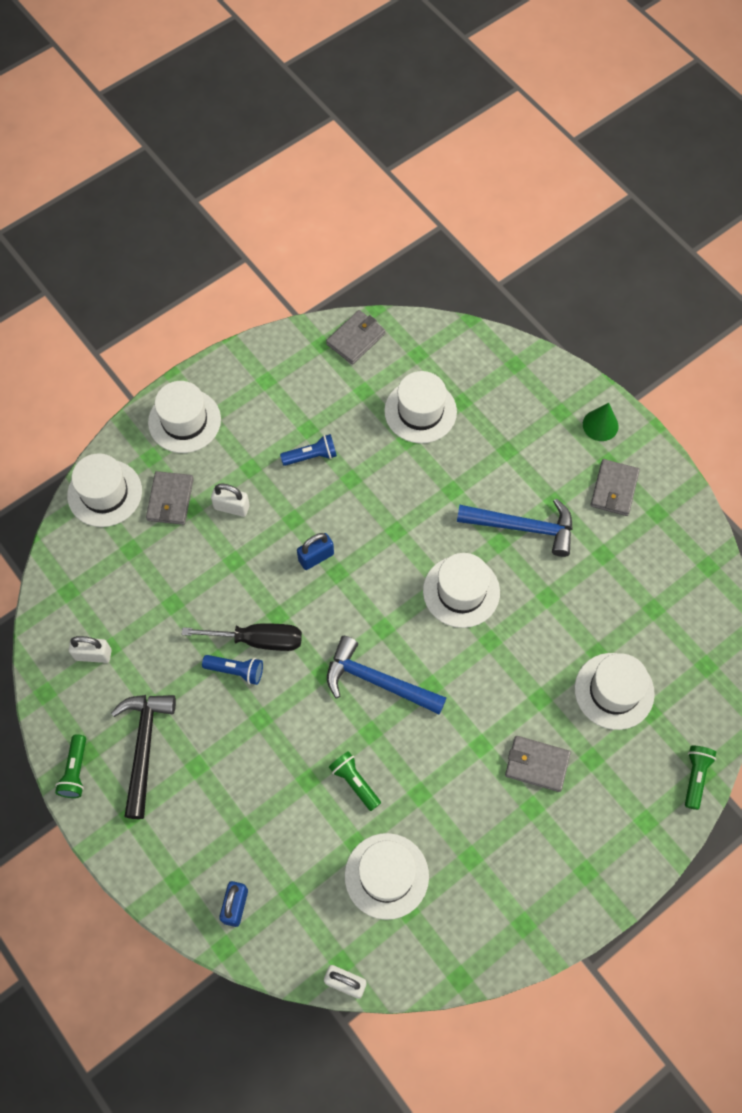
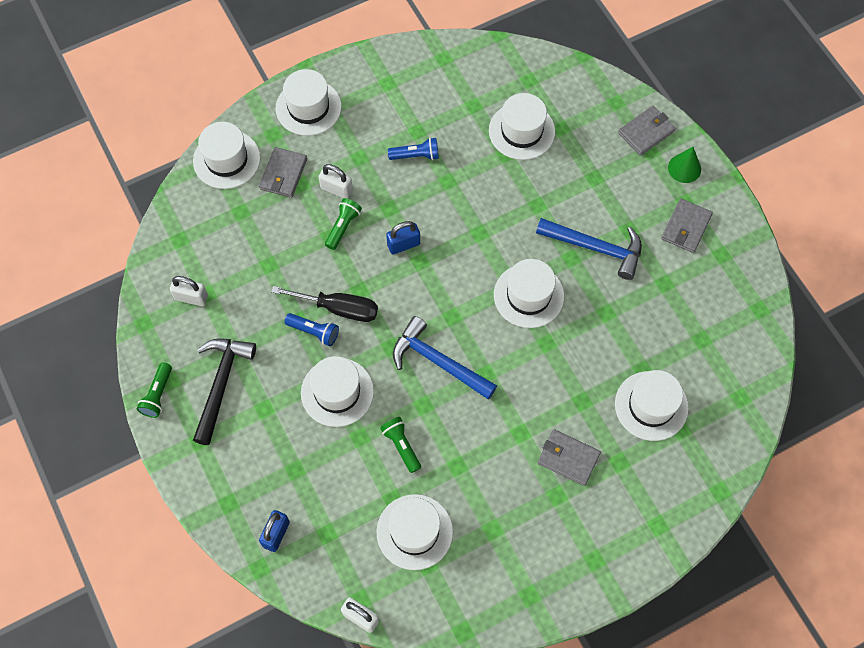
camera: 10 degrees right, 0 degrees up
(273, 734) = (337, 392): none -> white hat
(356, 339) = (475, 58): grey wallet -> grey wallet (646, 132)
(695, 777) = (711, 494): green flashlight -> green flashlight (343, 227)

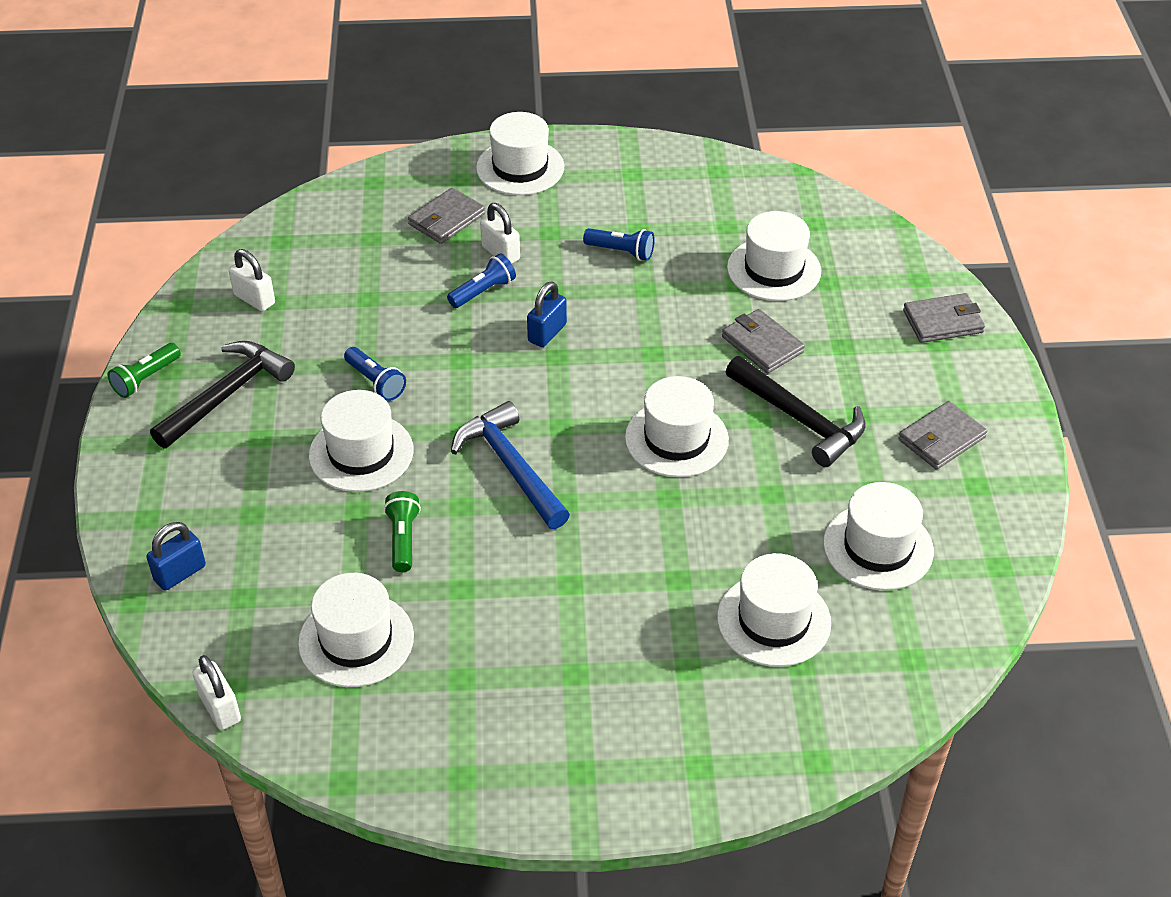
camera: 25 degrees right, 20 degrees down
(226, 159) = (389, 185): white hat -> white hat (878, 547)
(338, 308) = (422, 369): black screwdriver -> none
(343, 227) = (483, 291): green flashlight -> blue flashlight
(403, 244) = (547, 333): blue padlock -> blue padlock turned 60 degrees counterclockwise
(568, 458) = (618, 637): grey wallet -> grey wallet (762, 344)
(595, 248) = (799, 419): blue hammer -> black hammer
(684, 168) = (975, 375): green cone -> none

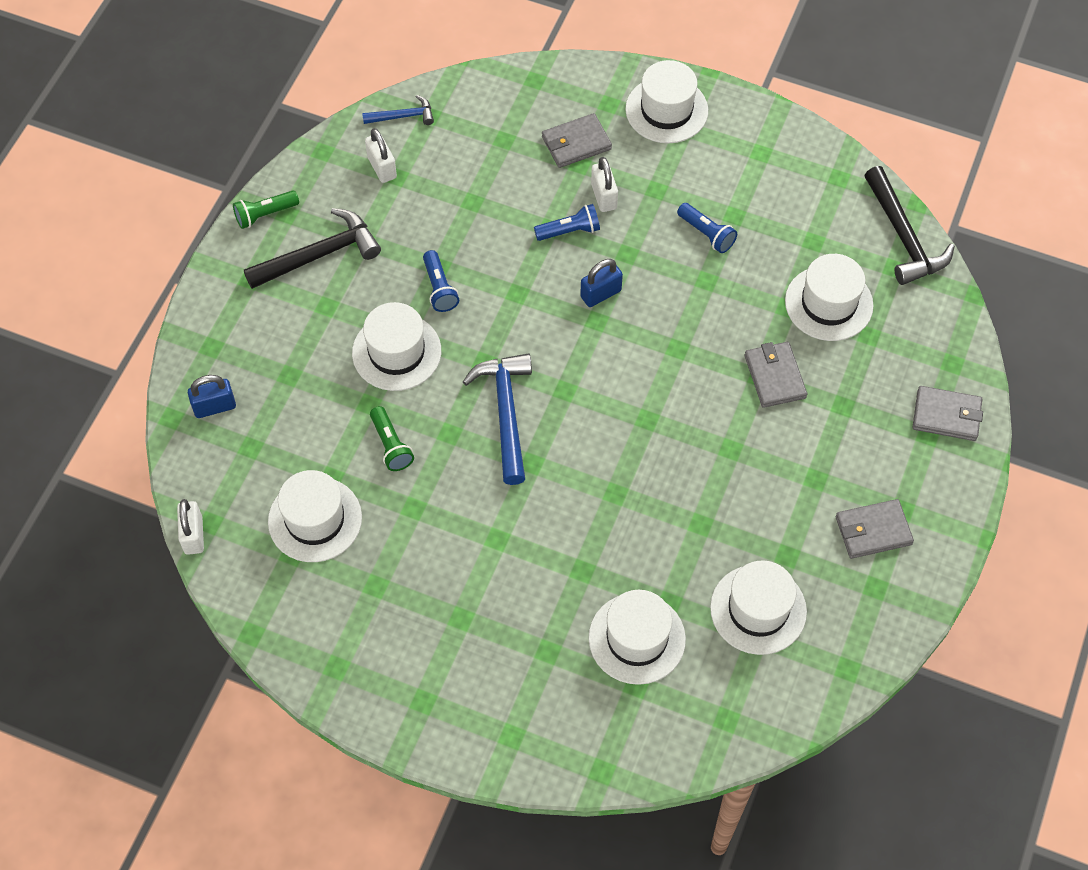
camera: 25 degrees right, 15 degrees up
(253, 250) = (403, 116): none -> blue hammer
(403, 539) = (391, 445): green flashlight -> green flashlight turned 135 degrees clockwise
(676, 439) = (651, 440): white hat -> none
(799, 419) = (764, 463): black hammer -> black hammer (903, 236)

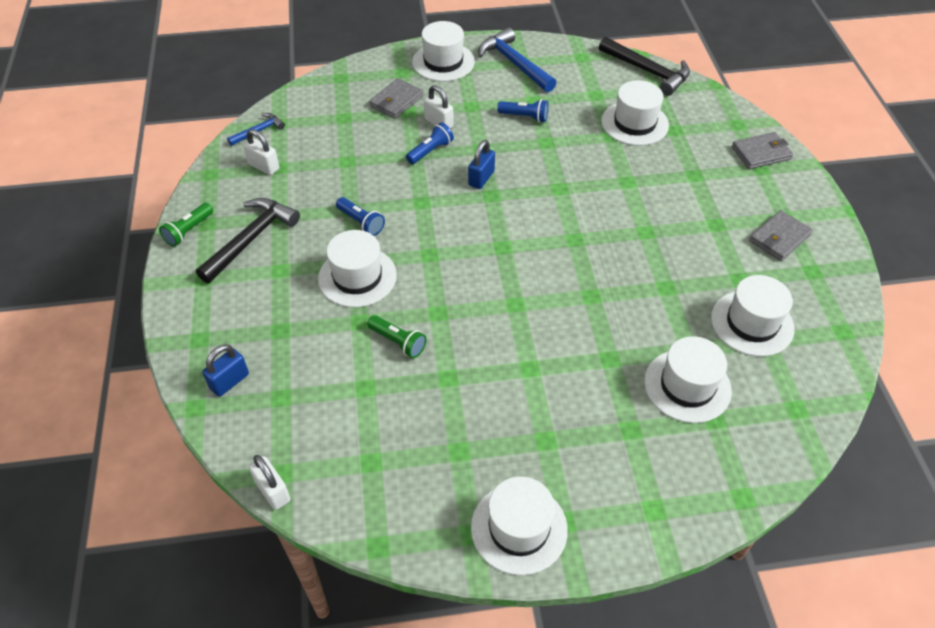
camera: 30 degrees left, 10 degrees down
(315, 519) = (373, 425): white hat -> white hat (519, 528)
(506, 413) = (471, 280): blue hammer -> blue hammer (514, 63)
(775, 376) = (637, 177): grey wallet -> none

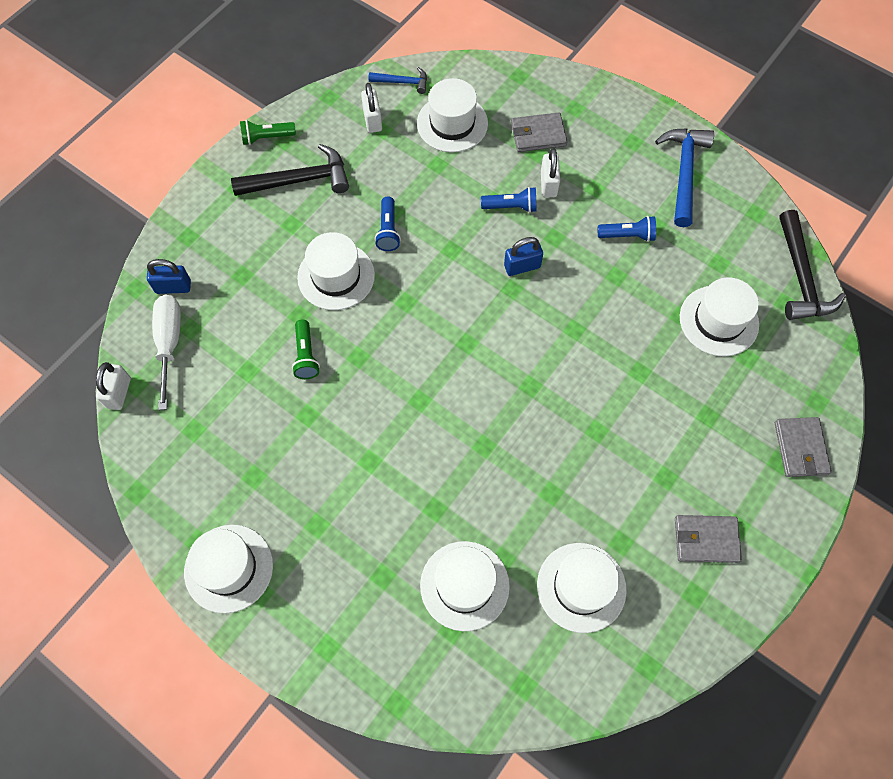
camera: 45 degrees right, 15 degrees up
(275, 421) = (169, 343): none -> white screwdriver
(443, 62) = (622, 123): white hat -> white hat (452, 123)
(524, 117) = (627, 235): blue flashlight -> blue flashlight turned 60 degrees counterclockwise
(761, 153) = (800, 448): grey wallet -> grey wallet turned 60 degrees clockwise

